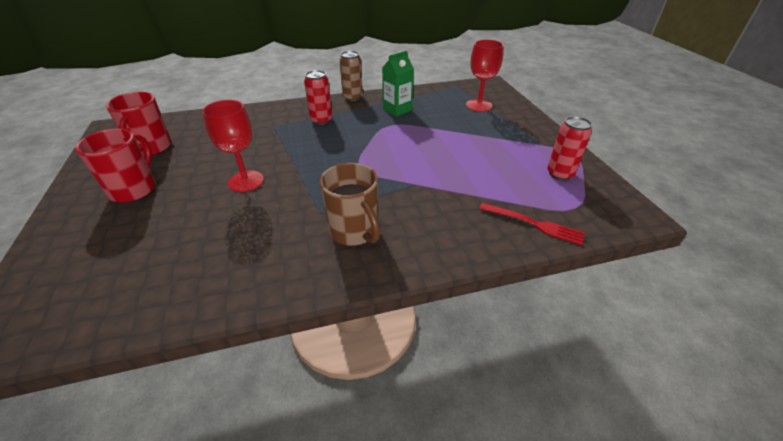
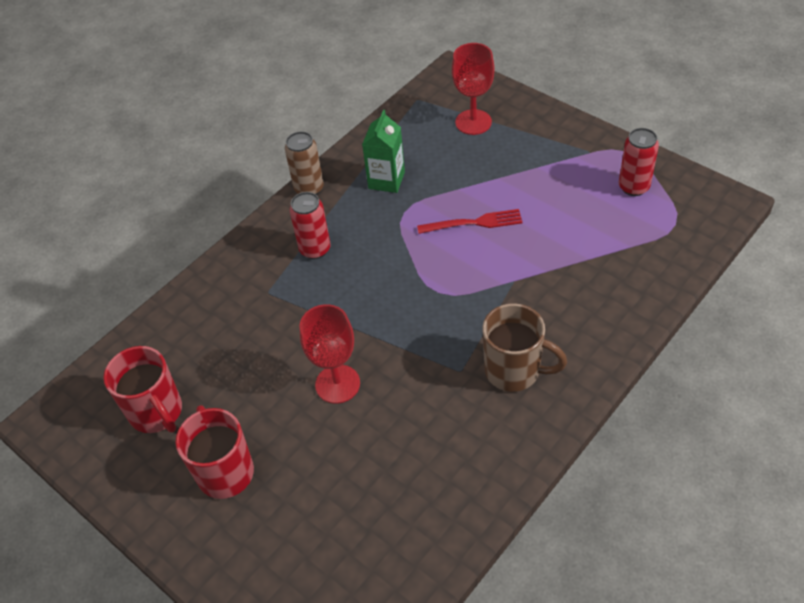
camera: 30 degrees left, 10 degrees up
(534, 224) = (656, 264): red fork -> red fork (474, 223)

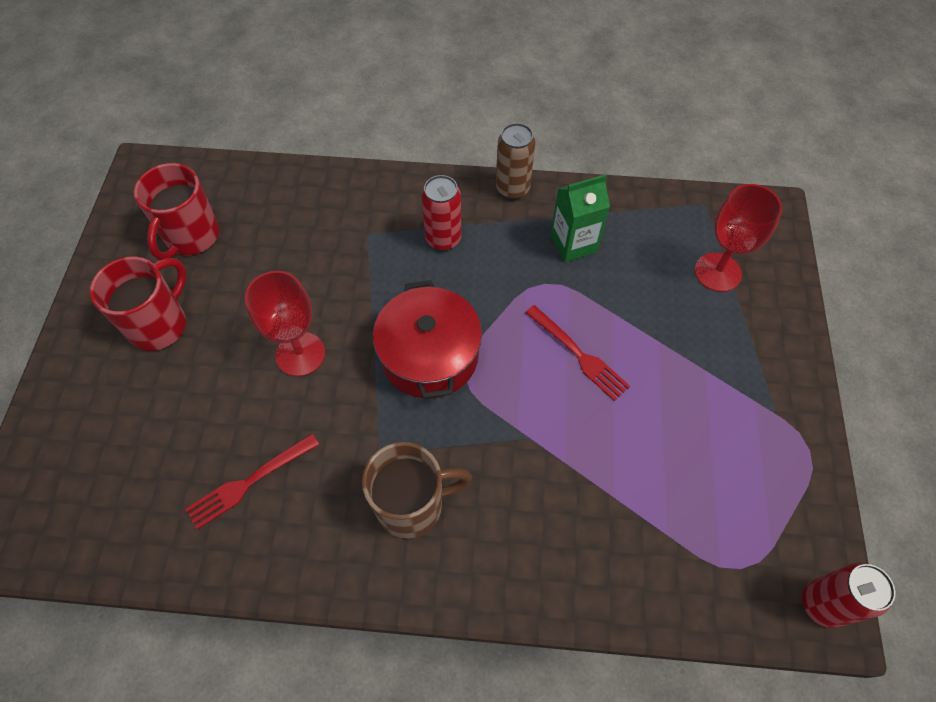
camera: 50 degrees right, 10 degrees up
(406, 305) = (429, 355): none -> red pot
(421, 465) = (249, 482): none -> red fork
(514, 371) = (412, 505): brown mug -> brown mug turned 90 degrees counterclockwise
(633, 187) = (760, 489): red can -> red can (822, 604)

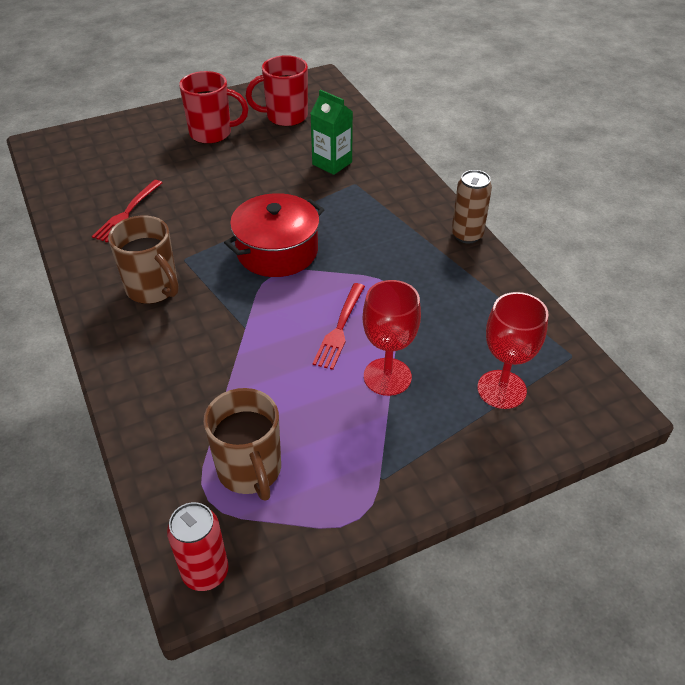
camera: 60 degrees right, 15 degrees down
(249, 482) = (127, 213): red fork -> red fork turned 90 degrees counterclockwise
(300, 354) = (233, 194): red goblet -> red goblet (387, 377)
(443, 239) = (384, 219): red can -> none
(573, 244) = (445, 288): green carton -> green carton (332, 163)
(722, 515) = (250, 471): none -> brown mug

